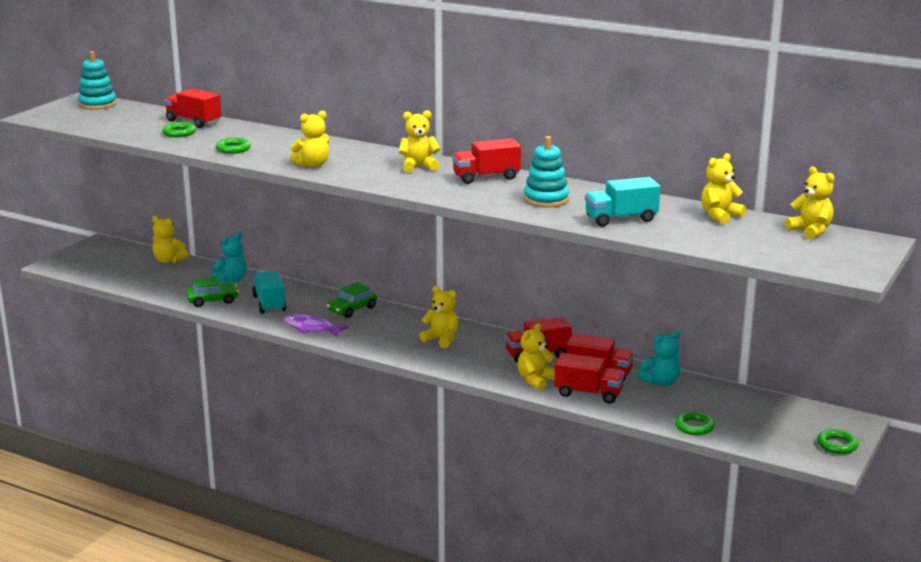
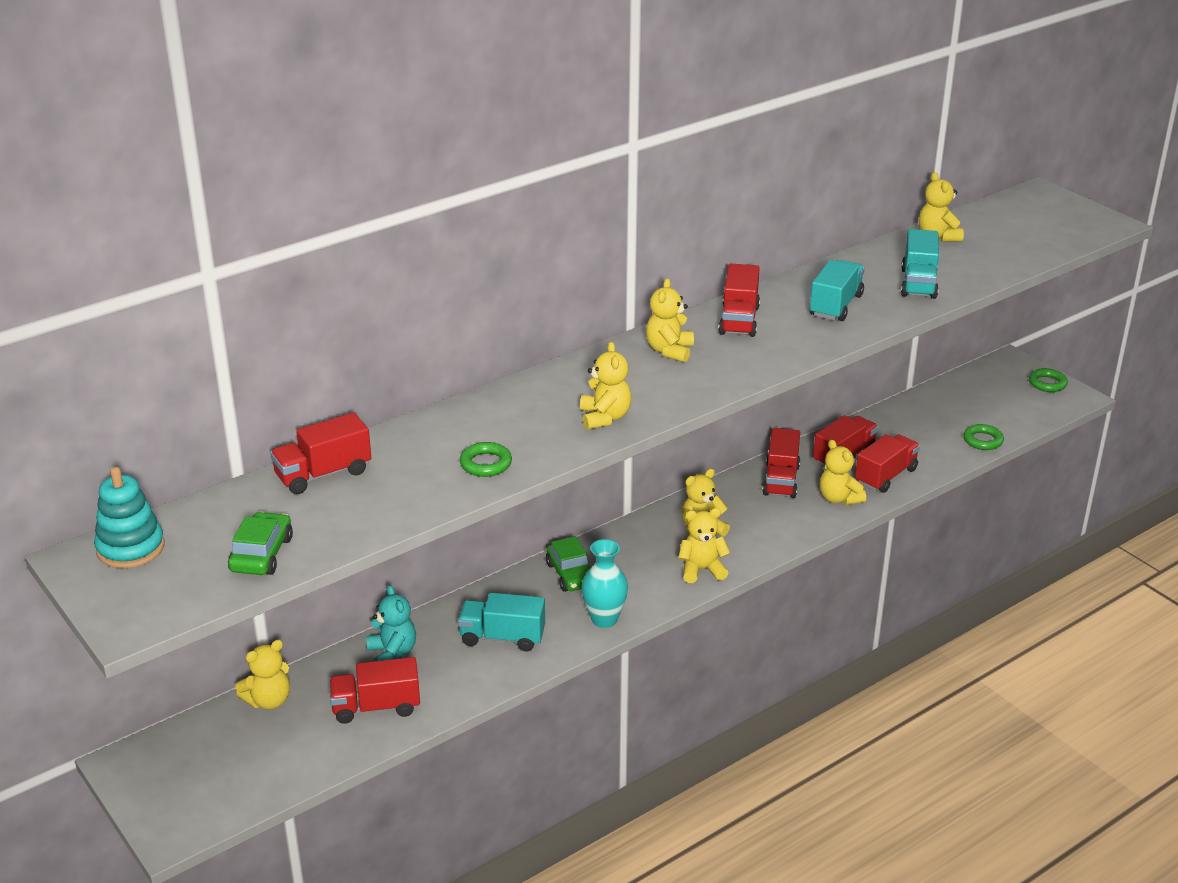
camera: 65 degrees left, 10 degrees up
(179, 133) = (368, 495): green ring -> none
(180, 286) = (376, 707): none -> red truck
(212, 300) = (451, 686): green car -> green car (261, 554)
(311, 328) = (604, 619): purple fish -> turquoise vase
(546, 199) = (836, 305): turquoise stacking toy -> turquoise truck
(661, 382) = (884, 428): turquoise teddy bear -> none
(810, 231) = (1000, 210): yellow teddy bear -> yellow teddy bear (702, 570)

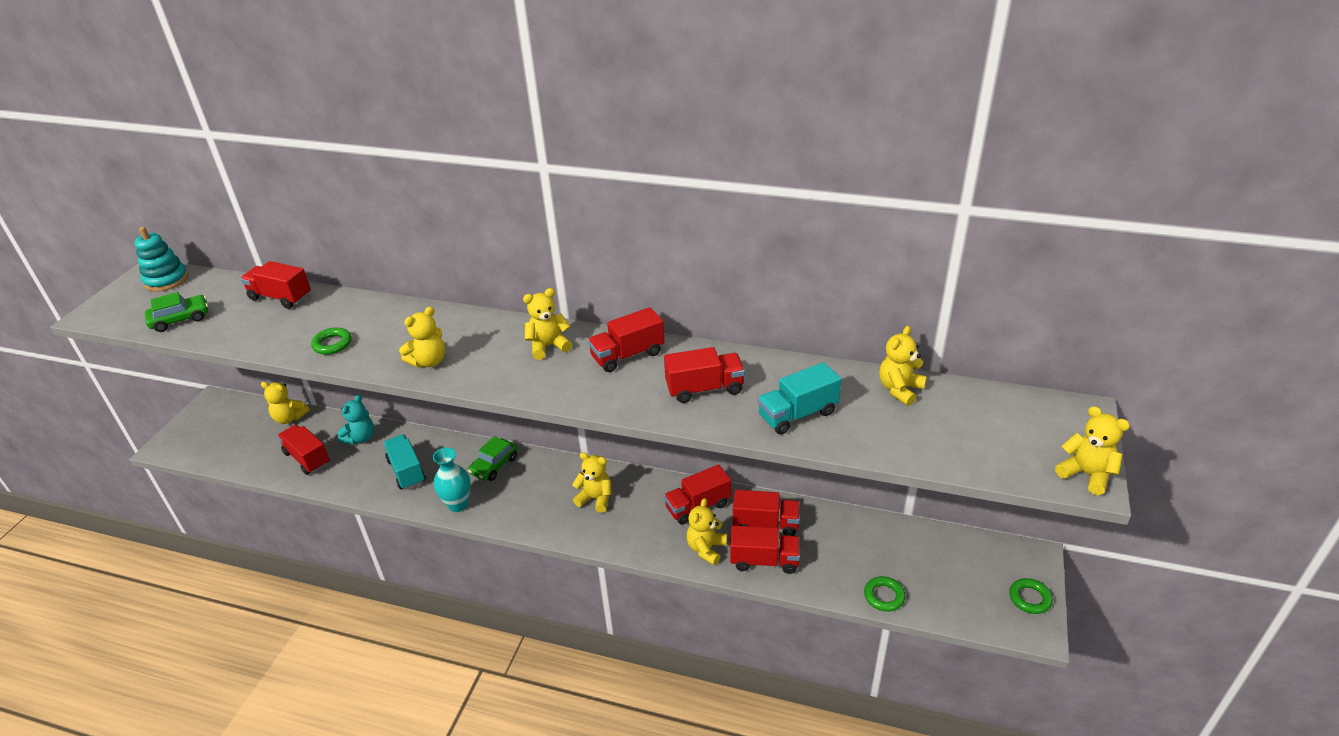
camera: 55 degrees right, 5 degrees up
(702, 570) = (550, 521): yellow teddy bear -> yellow teddy bear (1086, 474)
(836, 305) = (704, 389): turquoise truck -> red truck

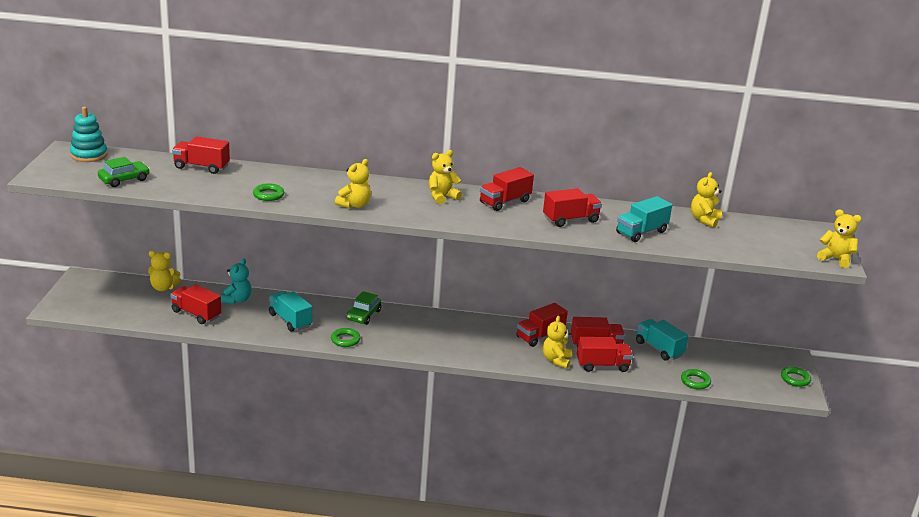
camera: 15 degrees left, 10 degrees down
(458, 504) = (345, 340): turquoise vase -> green ring
(595, 498) = (457, 333): yellow teddy bear -> none
(849, 534) = (659, 349): none -> turquoise truck

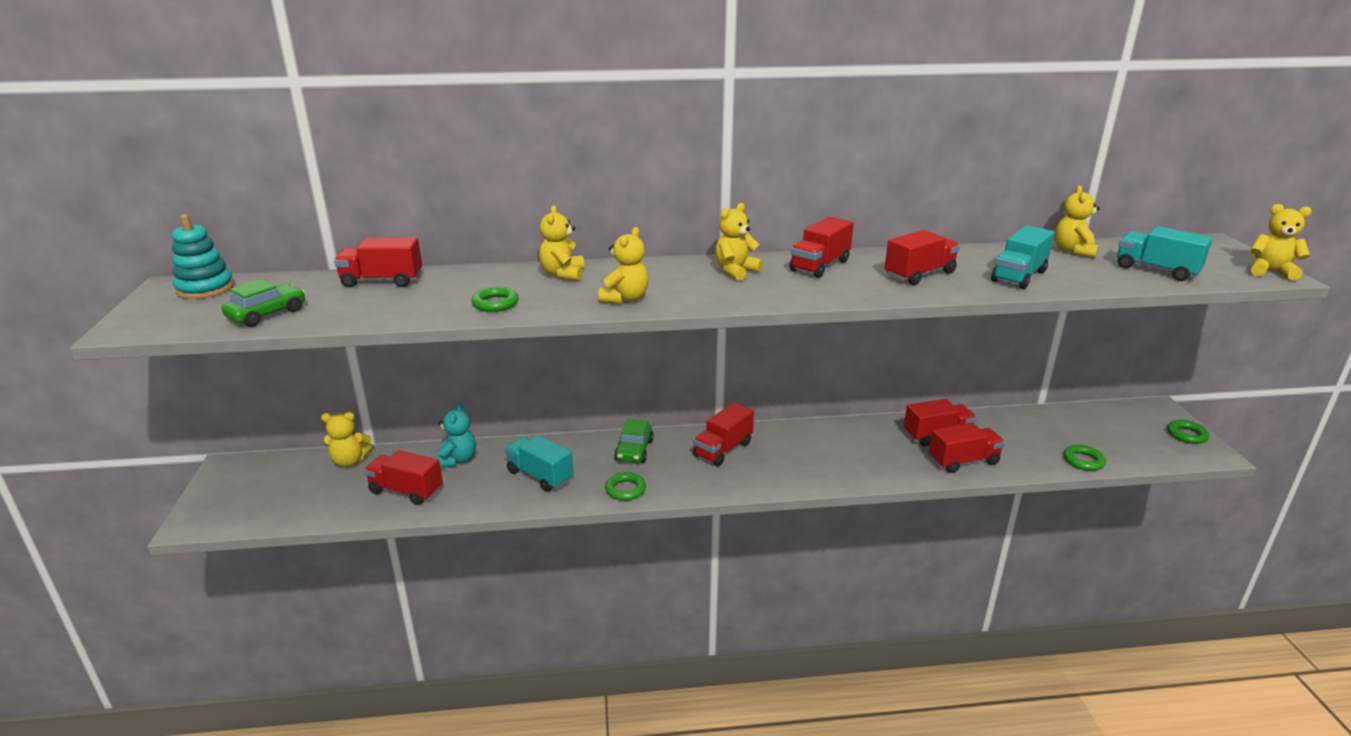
camera: 10 degrees left, 0 degrees up
(540, 336) = (865, 437): red truck -> red truck (723, 449)
(556, 360) = (905, 465): yellow teddy bear -> yellow teddy bear (563, 274)
(659, 349) = (1011, 426): turquoise truck -> turquoise truck (1156, 270)

